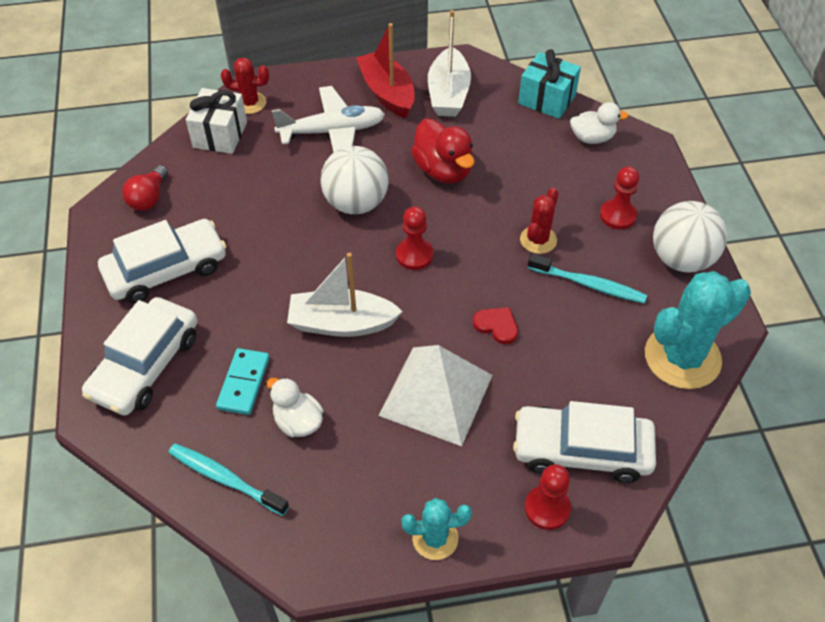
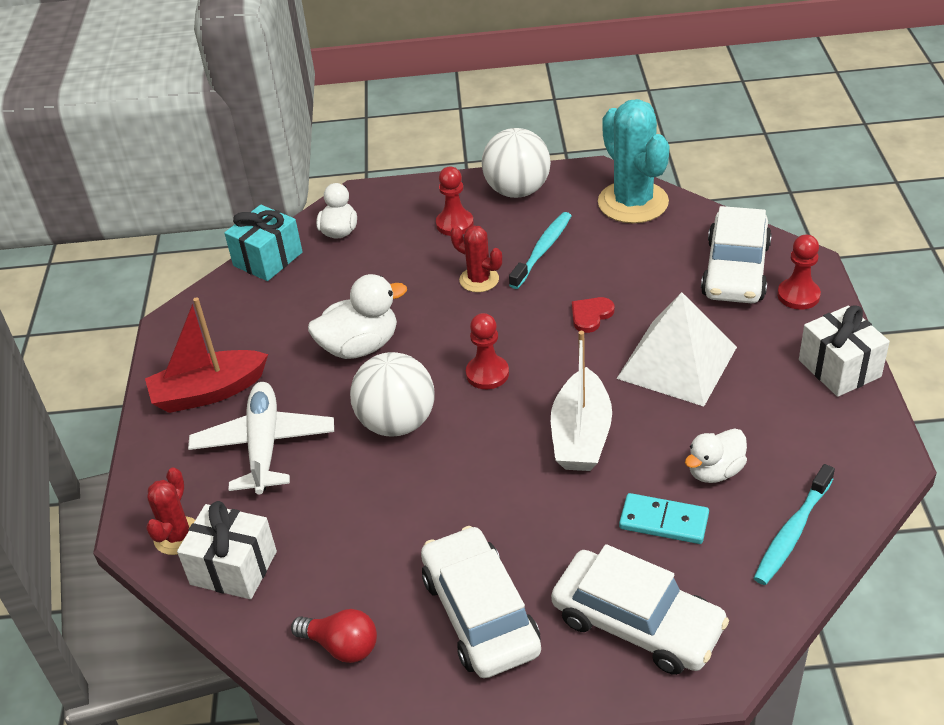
camera: 80 degrees left, 10 degrees down
(435, 538) = (839, 368): turquoise cactus -> white gift
(443, 170) = (360, 346): red duck -> white duck
(448, 94) = (230, 337): white boat -> none

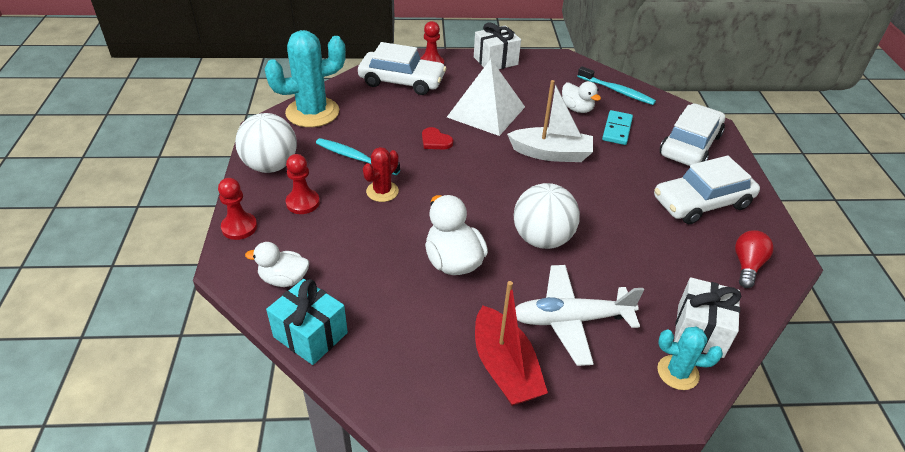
camera: 95 degrees left, 0 degrees up
(177, 536) = (677, 372): red cactus -> turquoise cactus
(487, 374) = (491, 191): red pawn -> red pawn (239, 227)

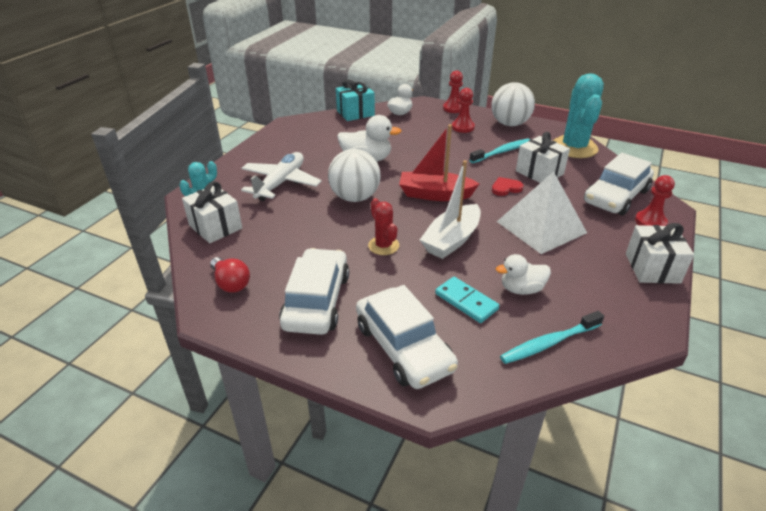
camera: 120 degrees right, 5 degrees down
(382, 191) = (455, 153): red cactus -> red cactus (383, 246)
(387, 126) = (539, 172): none -> white gift
(505, 368) = (277, 153): red boat -> red boat (435, 194)

